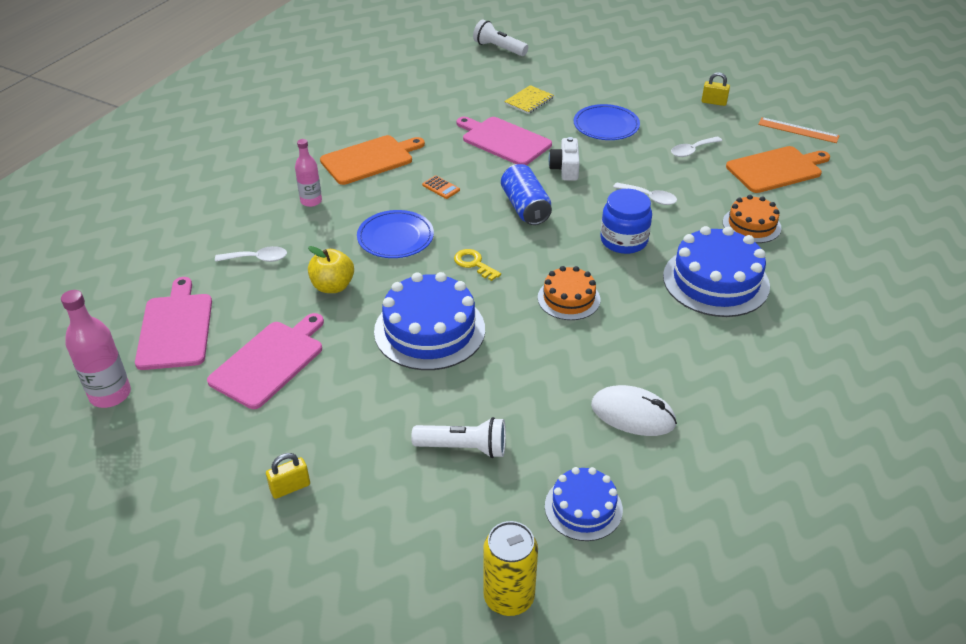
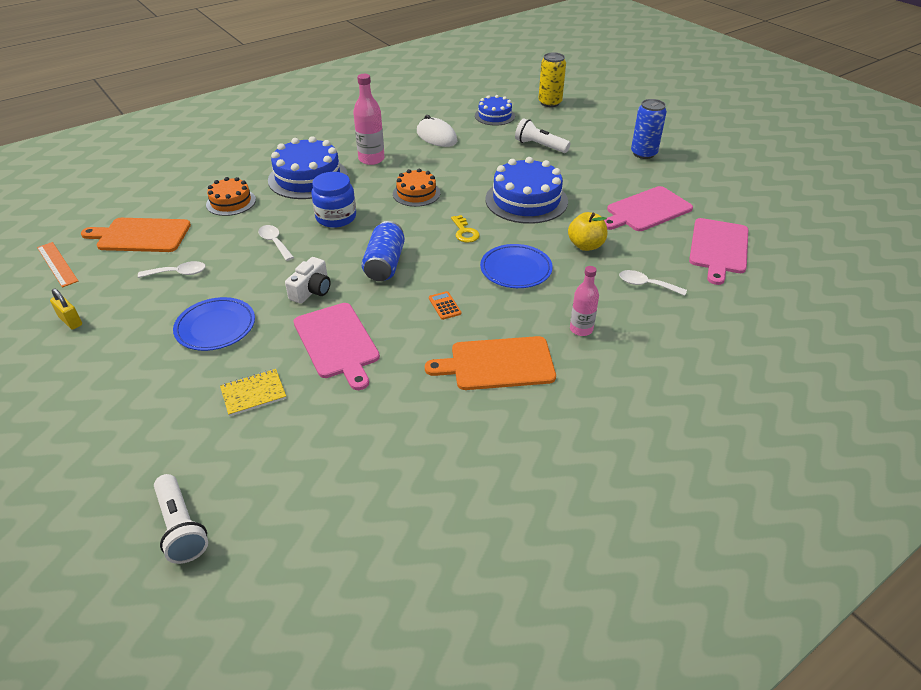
camera: 155 degrees left, 0 degrees up
(110, 394) = (762, 219): pink bottle -> pink bottle (371, 159)
(290, 487) = (643, 153): yellow padlock -> blue can

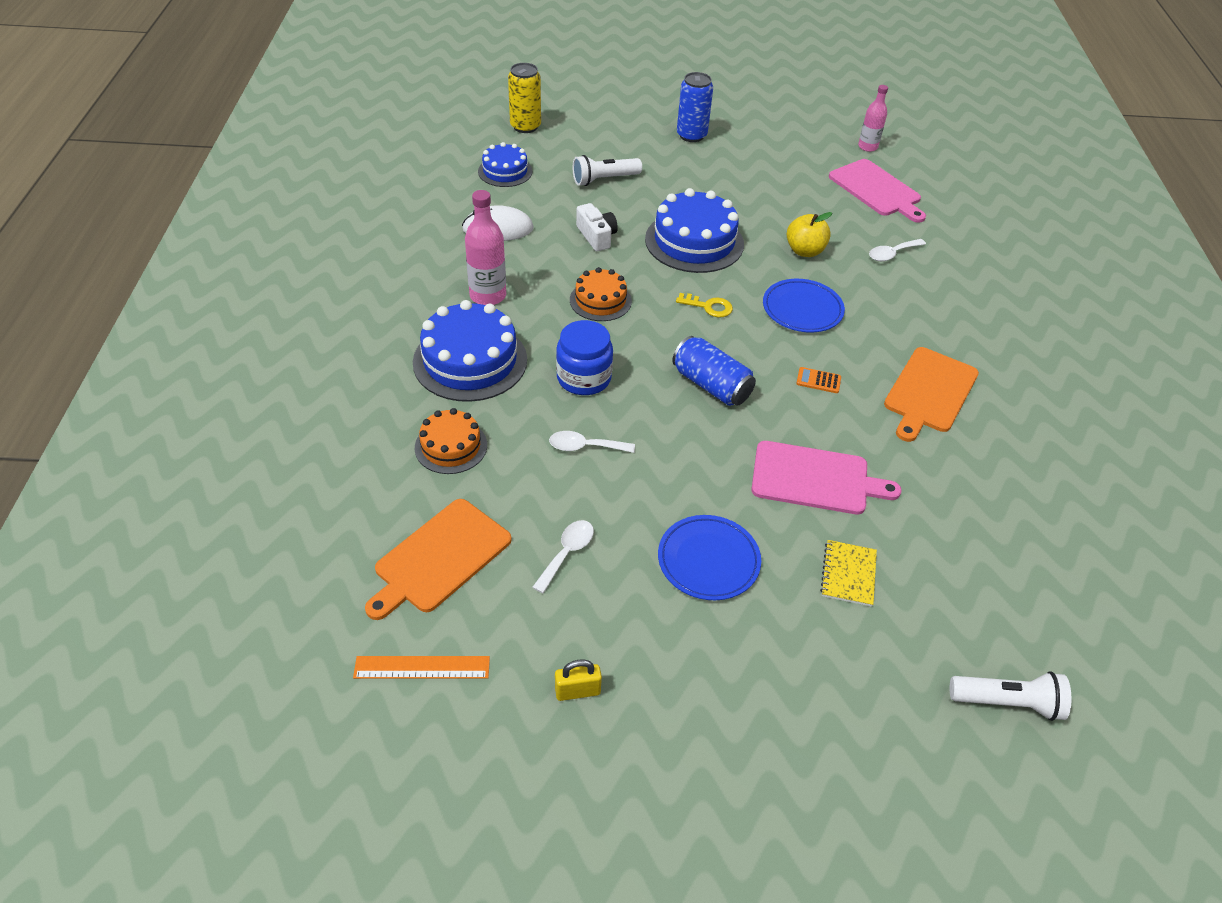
camera: 55 degrees left, 5 degrees up
(311, 290) = (708, 458): white camera -> white camera (596, 236)
(581, 329) = (921, 321): pink bottle -> pink bottle (867, 147)
(646, 210) = (785, 189): pink cutting board -> none

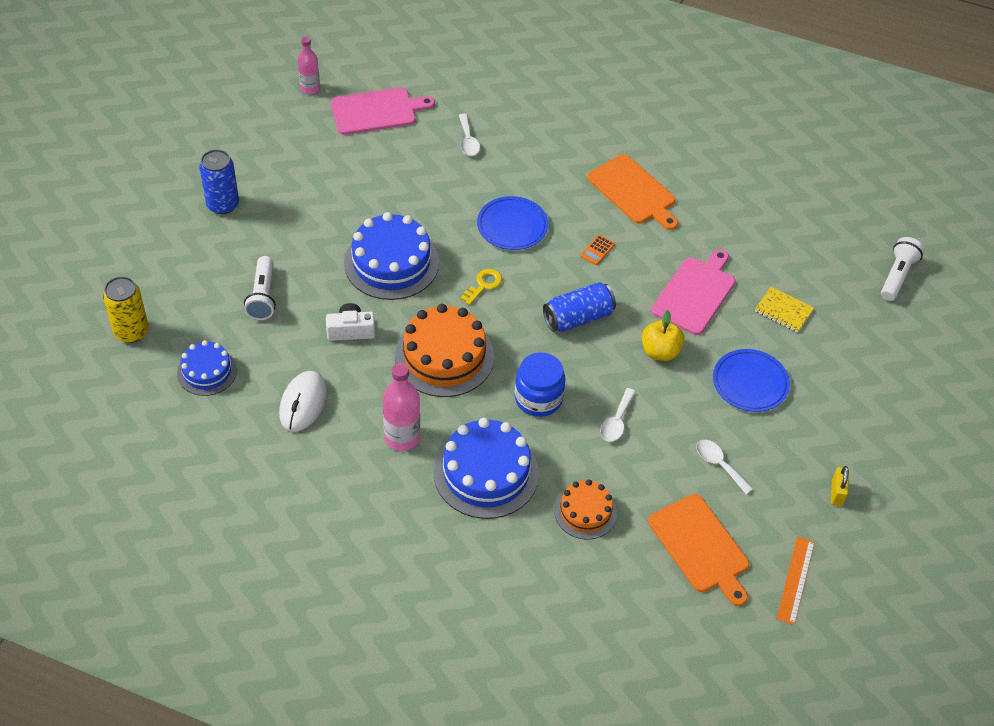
camera: 70 degrees left, 5 degrees up
(600, 300) = (444, 356): orange cake -> orange cake, size x1.71
(804, 251) = (439, 194): yellow apple -> yellow apple (660, 351)

